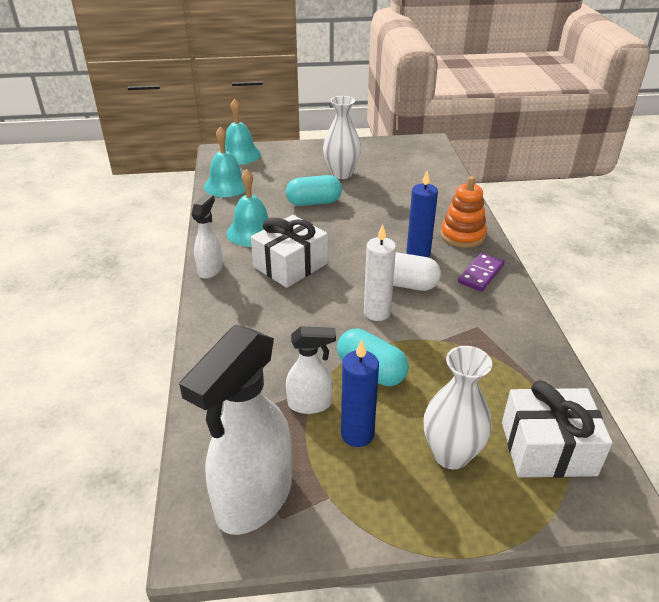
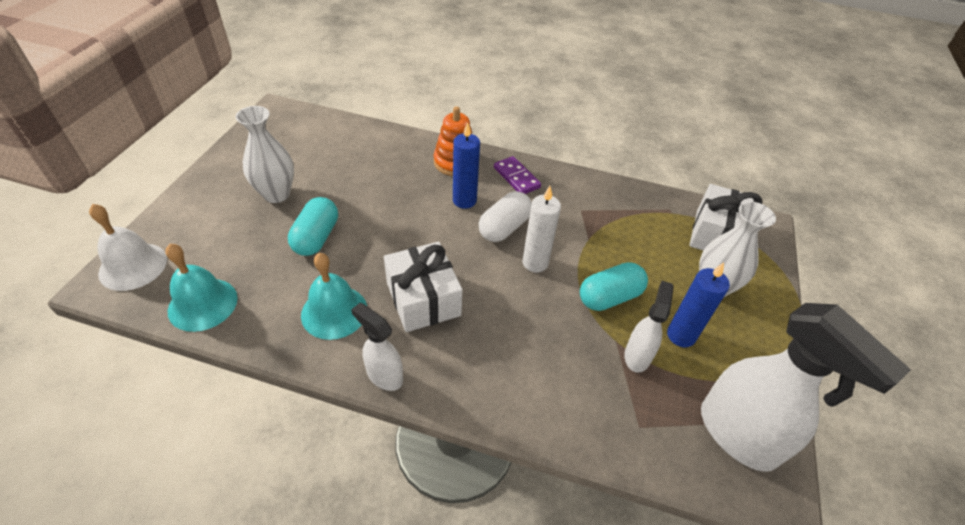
camera: 70 degrees left, 10 degrees up
(239, 154) = (133, 266): turquoise bell -> white bell

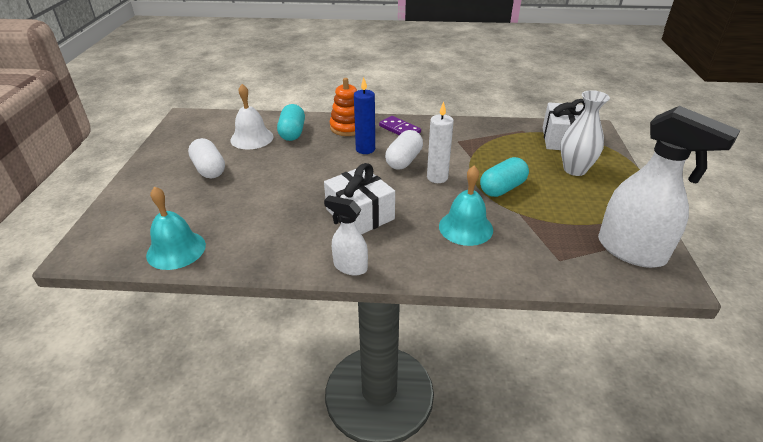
camera: 10 degrees left, 10 degrees down
(133, 266) = (102, 236): white bell -> white bell (252, 138)
(276, 194) = (209, 169): white vase -> white capsule
(316, 237) = (255, 191): turquoise capsule -> turquoise capsule (292, 133)
(334, 312) = (291, 235): turquoise bell -> turquoise bell (465, 227)
(637, 355) = (538, 219): white spray bottle -> none
(681, 335) = (564, 201): blue candle -> none

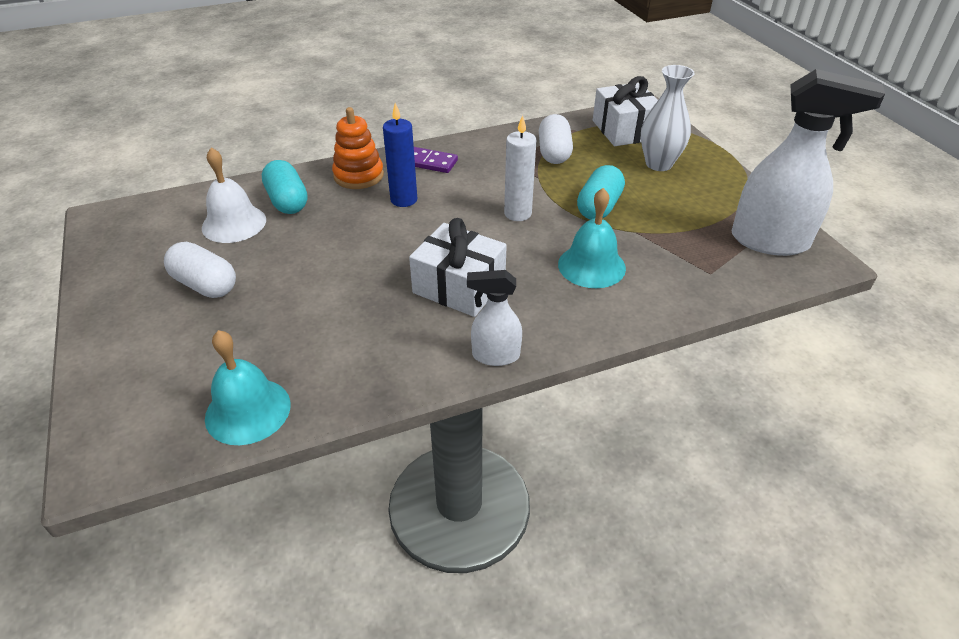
camera: 25 degrees left, 5 degrees up
(404, 160) = (463, 202): white capsule -> white capsule (554, 153)

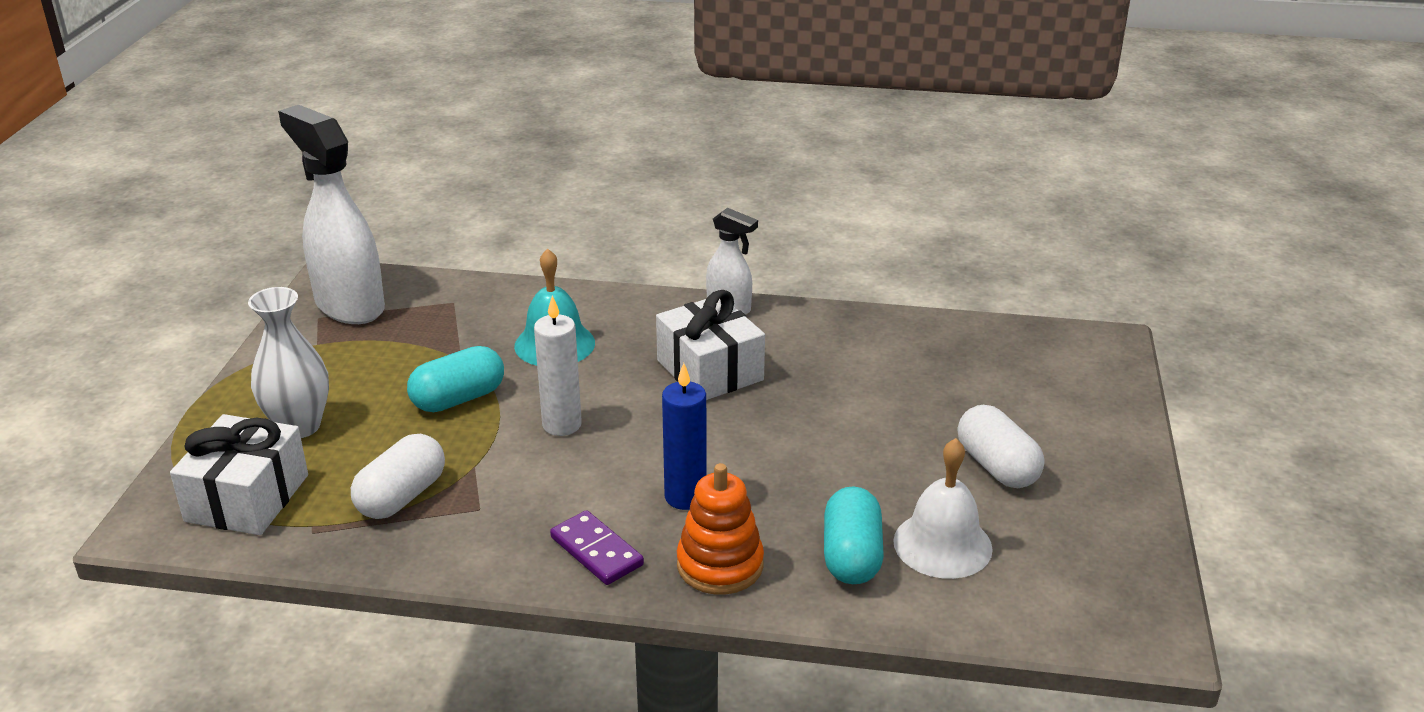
camera: 150 degrees left, 10 degrees down
(248, 411) = (972, 338): turquoise bell -> none

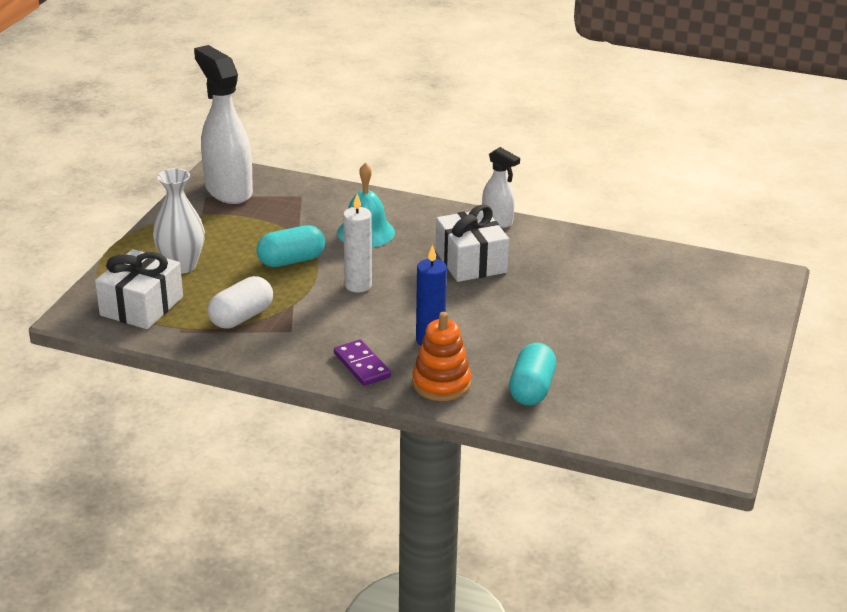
camera: 10 degrees right, 0 degrees up
(942, 544) = (596, 390): white bell -> none
(997, 466) = (653, 347): white capsule -> none

